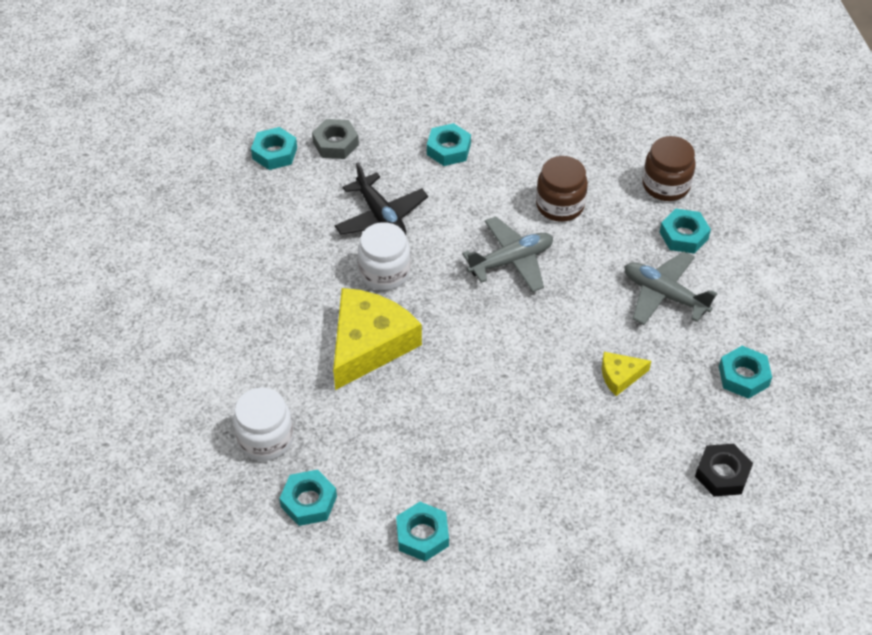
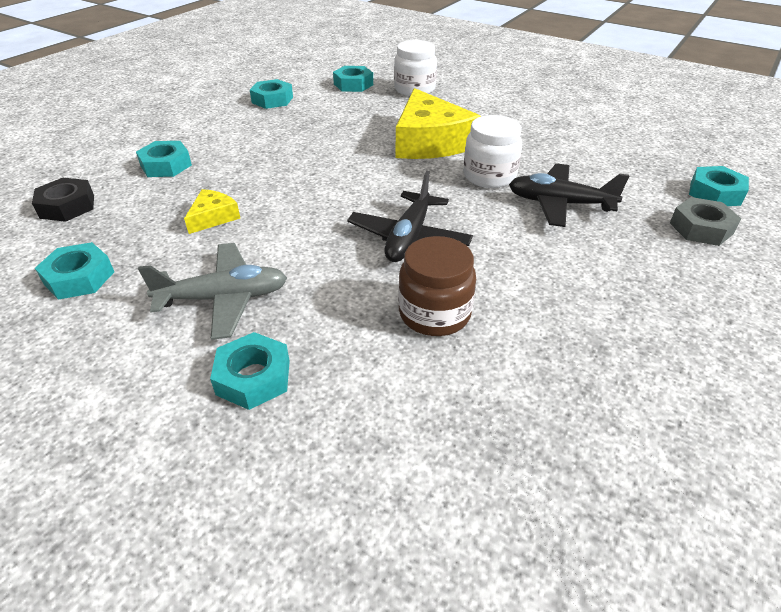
camera: 135 degrees right, 10 degrees down
(448, 149) = (620, 291): turquoise nut -> turquoise nut (166, 165)
(511, 261) = (409, 238): grey plane -> black plane
(666, 185) = (340, 433): brown jar -> none

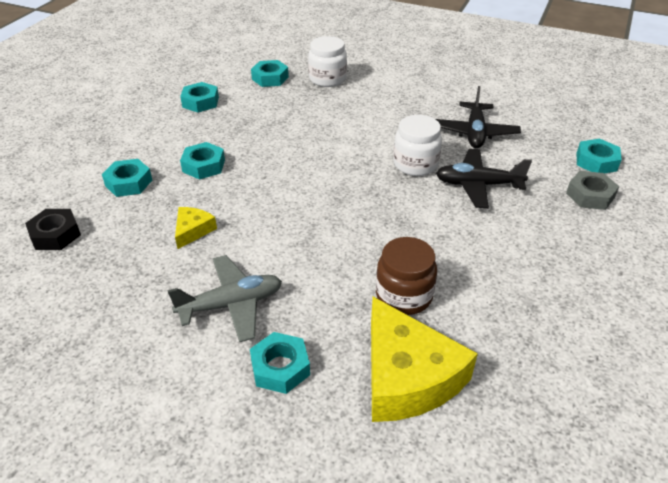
camera: 10 degrees left, 0 degrees up
(79, 278) = (99, 302): turquoise nut -> turquoise nut (203, 166)
(409, 238) = (365, 231): black plane -> black plane (474, 133)
(429, 142) = (356, 134): yellow cheese -> yellow cheese (407, 376)

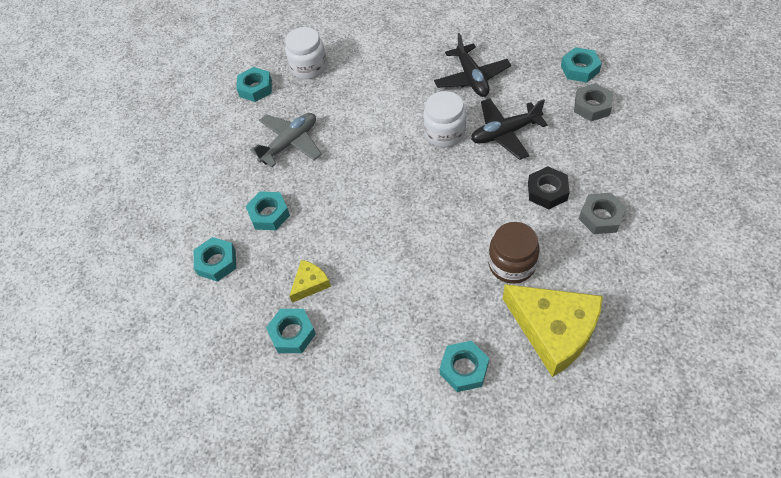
camera: 20 degrees left, 15 degrees up
(55, 234) = (196, 343): black nut -> black nut (547, 191)
(193, 230) = (310, 283): yellow cheese -> yellow cheese turned 45 degrees clockwise
(200, 102) = (211, 144): turquoise nut -> turquoise nut (292, 333)
(231, 304) = (391, 335): grey plane -> grey plane (290, 143)
(536, 293) = (601, 217): none -> grey nut

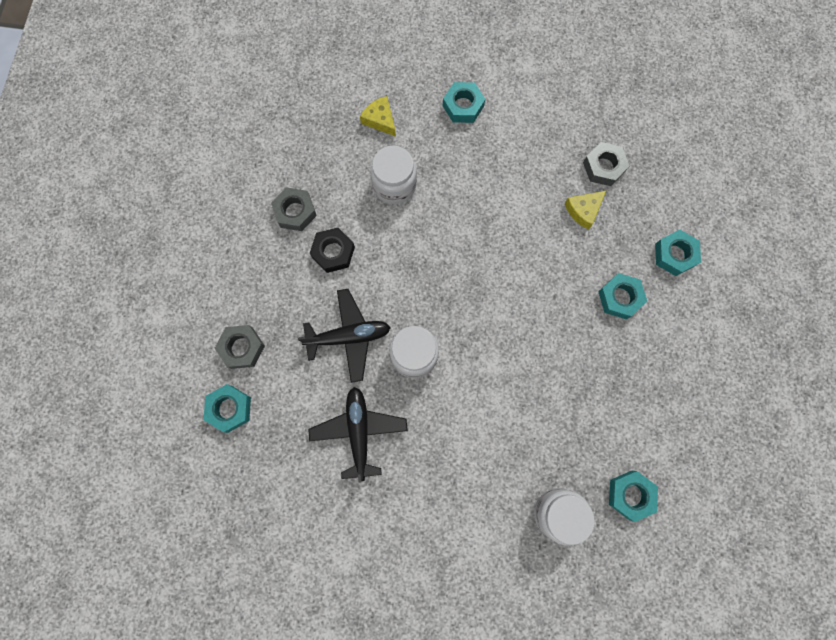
camera: 175 degrees left, 20 degrees up
(290, 143) = (591, 389): grey plane -> none
(292, 333) = (603, 167): turquoise nut -> grey nut
(511, 264) = (394, 185): brown jar -> white jar
(554, 330) = (380, 120): yellow cheese -> yellow cheese, size x0.47

